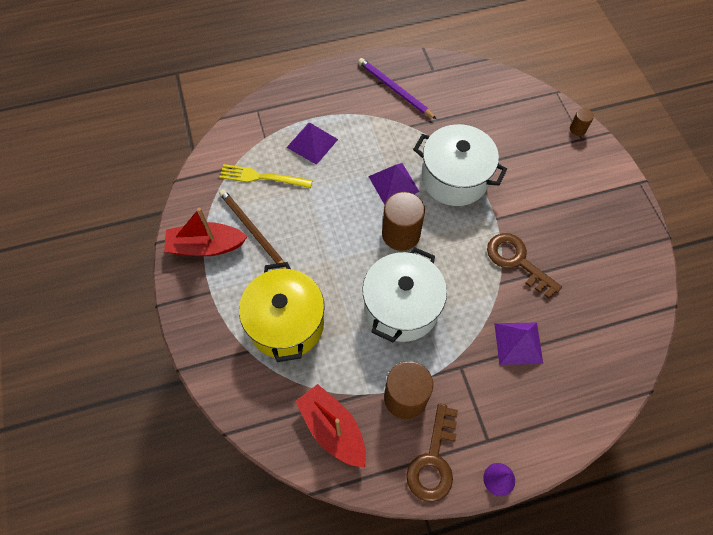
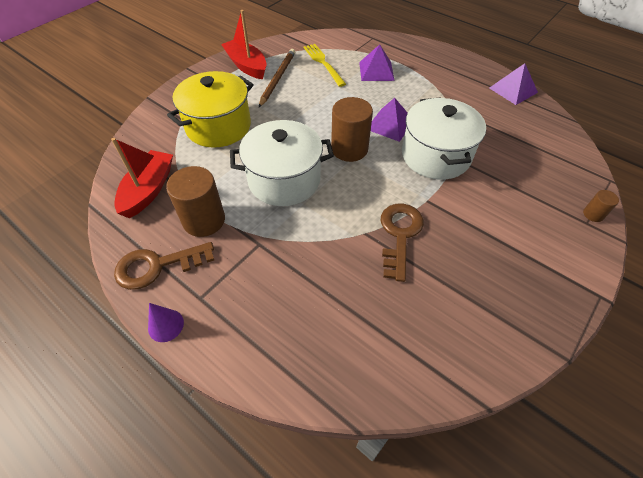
camera: 55 degrees right, 10 degrees down
(394, 89) = (473, 87): purple pencil -> none
(518, 343) = (316, 275): purple pyramid -> purple pyramid (513, 90)

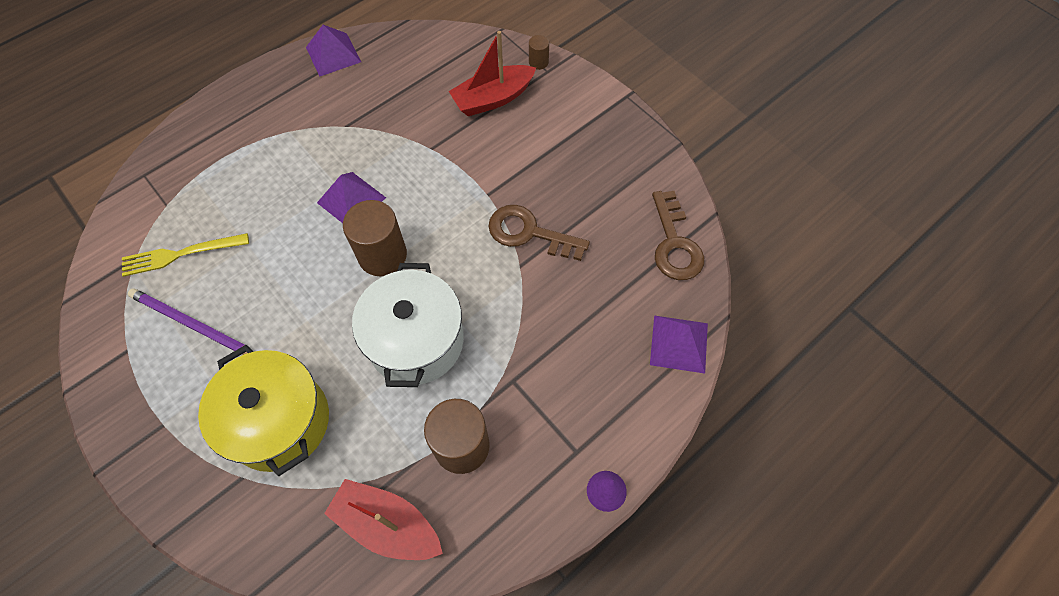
camera: 80 degrees left, 10 degrees up
(157, 266) = (523, 504): brown key -> brown key (674, 243)
(247, 66) = (136, 369): red boat -> red boat (493, 98)
(278, 78) = (192, 324): brown pencil -> purple pencil
(376, 71) = (231, 189): purple pyramid -> purple pyramid (679, 344)
(435, 156) = (422, 167): white pot -> none

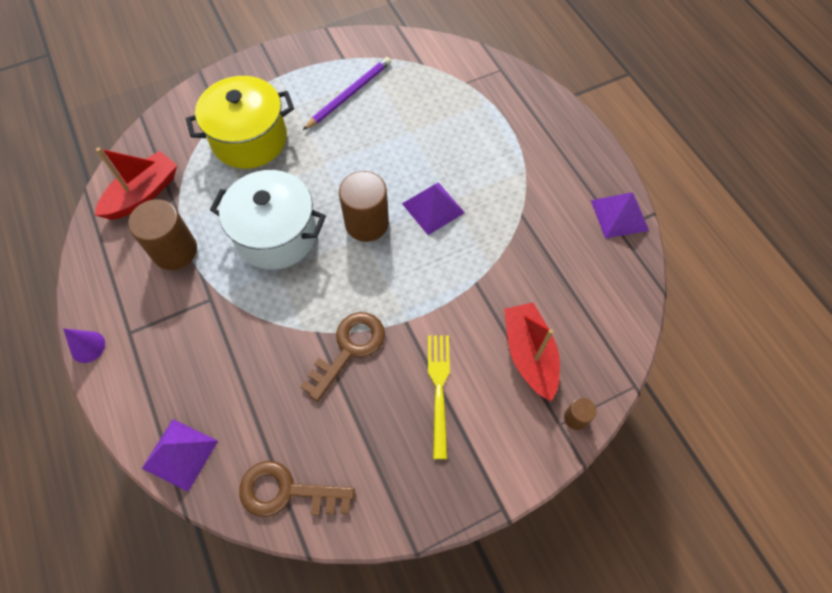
camera: 105 degrees right, 0 degrees up
(180, 254) = (415, 89): yellow fork -> yellow fork (439, 389)

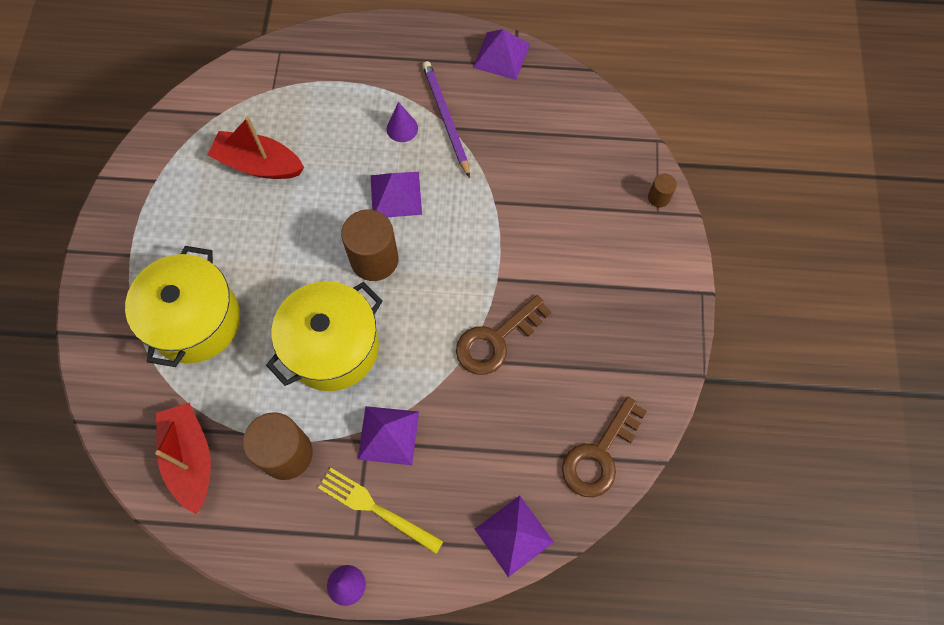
camera: 60 degrees left, 5 degrees up
(223, 312) = (388, 435): none -> purple pyramid
(276, 235) = (333, 347): white pot -> yellow pot
(349, 94) = (208, 198): purple pencil -> purple pencil (446, 118)
(349, 349) = (496, 340): brown key -> brown key turned 105 degrees counterclockwise
(439, 389) = (576, 285): yellow fork -> yellow fork (376, 508)
(495, 181) = (402, 128): none -> purple cone
(529, 354) = (586, 199): red boat -> red boat (259, 164)

